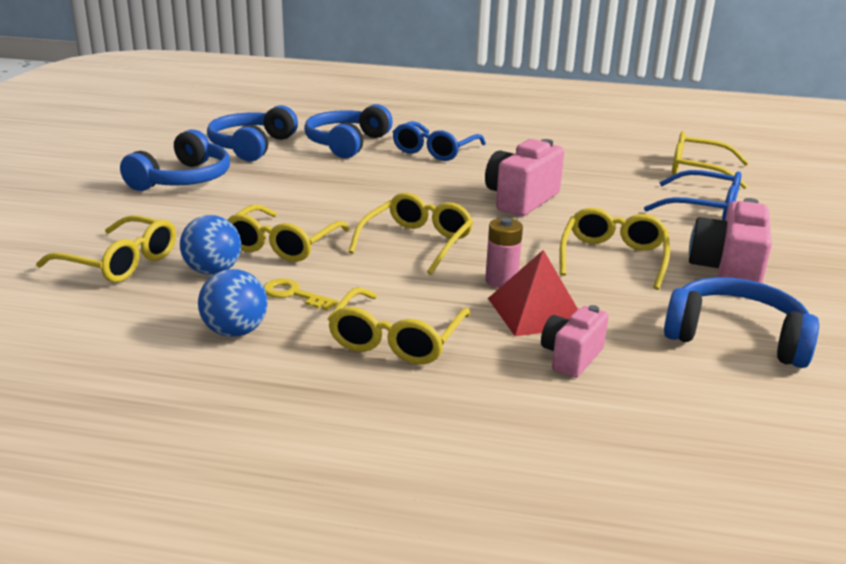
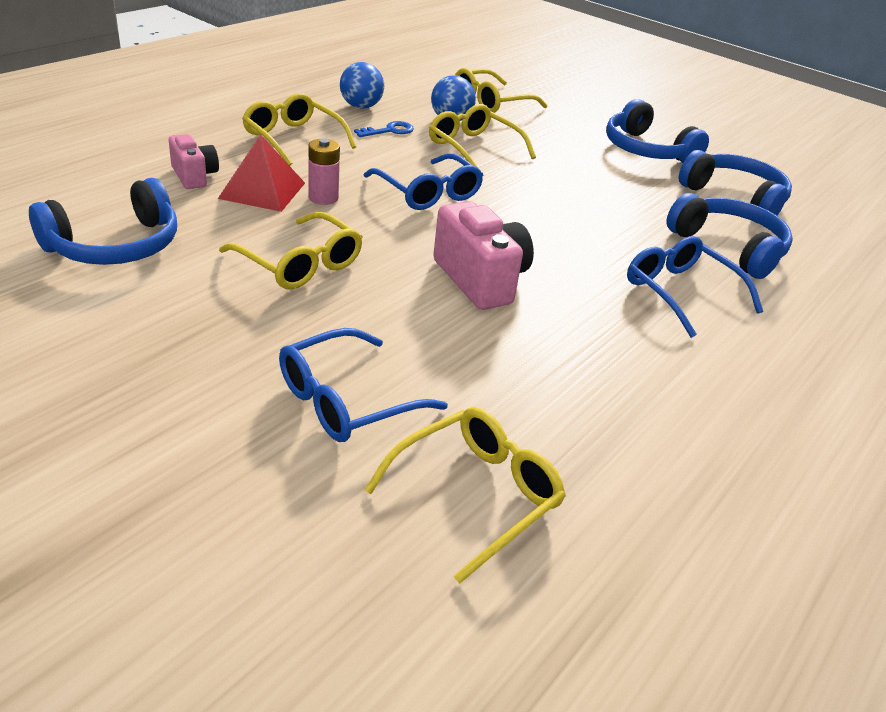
camera: 115 degrees right, 10 degrees up
(293, 294) = (389, 131): yellow key -> blue key
(416, 243) = (427, 192): yellow glasses -> blue glasses
(727, 272) = (196, 308): pink camera -> none

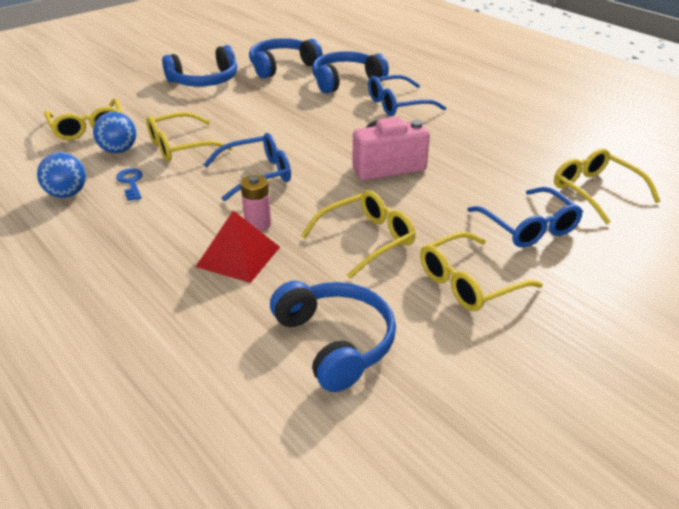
camera: 75 degrees left, 0 degrees up
(194, 176) = (200, 298): pink camera -> none
(293, 139) = (131, 236): yellow glasses -> yellow glasses (469, 282)

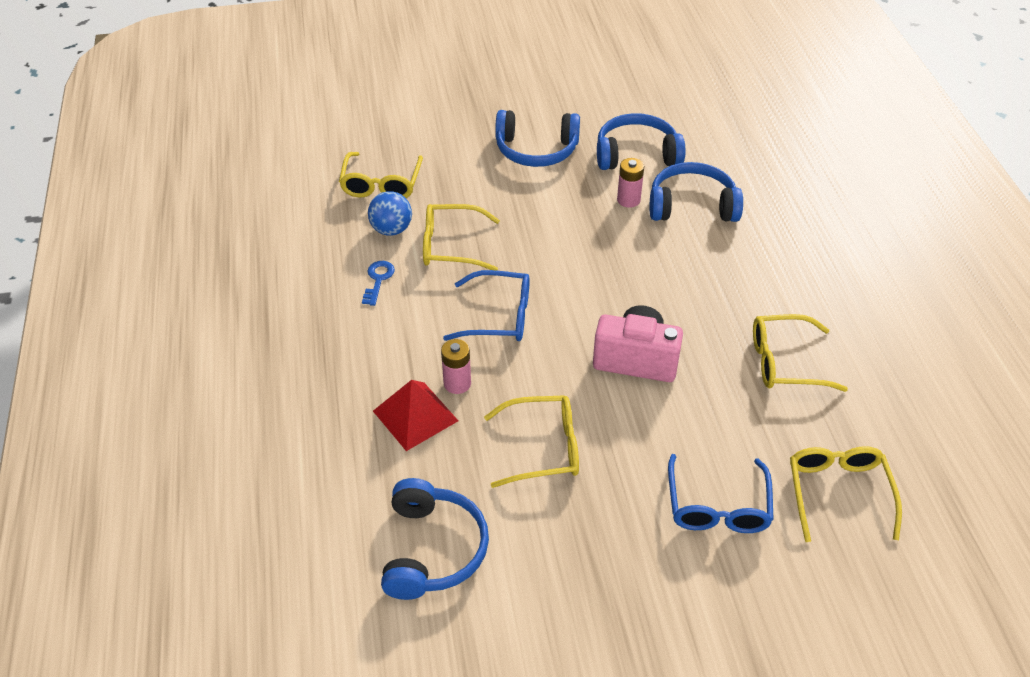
camera: 30 degrees right, 10 degrees up
(67, 194) = (317, 272): blue ball -> none
(298, 89) = (628, 200): none -> pink battery
(398, 104) = (723, 268): blue glasses -> none
(469, 282) = (599, 544): yellow glasses -> yellow glasses (786, 362)

